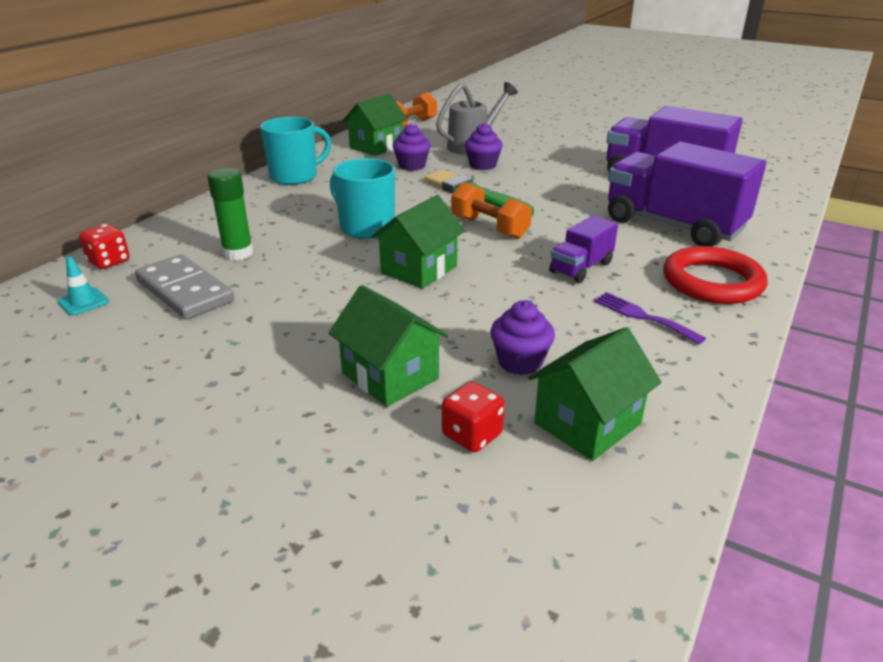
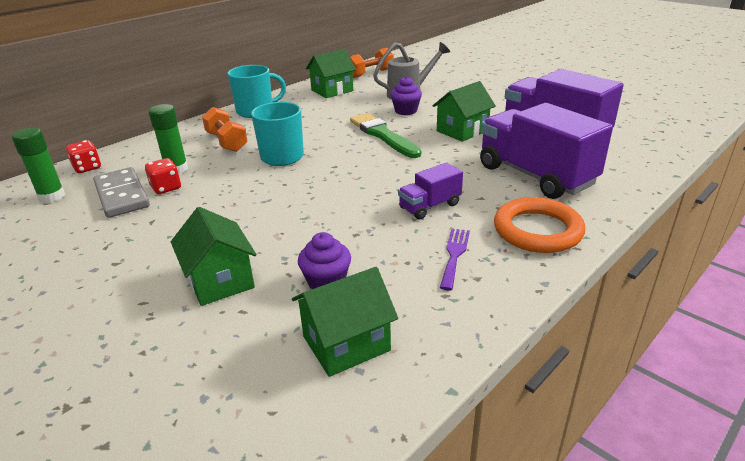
camera: 15 degrees right, 0 degrees up
(83, 302) = (52, 197): turquoise traffic cone -> green glue stick
(412, 166) = (349, 108): purple cupcake -> none
(419, 269) = (298, 195): green house -> green house (462, 131)
(472, 435) = (249, 339): red dice -> red dice (166, 188)
(489, 227) = (377, 164): orange dumbbell -> orange dumbbell (227, 142)
(642, 316) = (454, 255): purple fork -> purple fork turned 45 degrees clockwise
(712, 282) = (537, 230): red ring -> orange ring

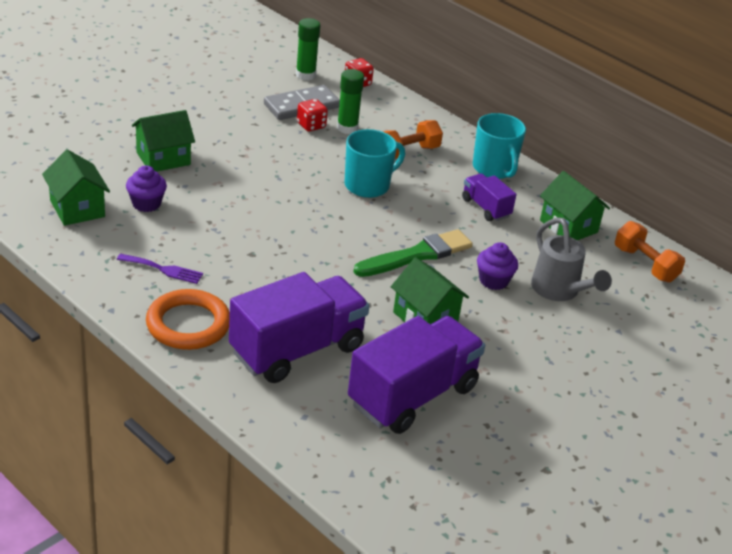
camera: 85 degrees right, 5 degrees up
(429, 206) = (246, 267): purple truck -> purple truck (486, 208)

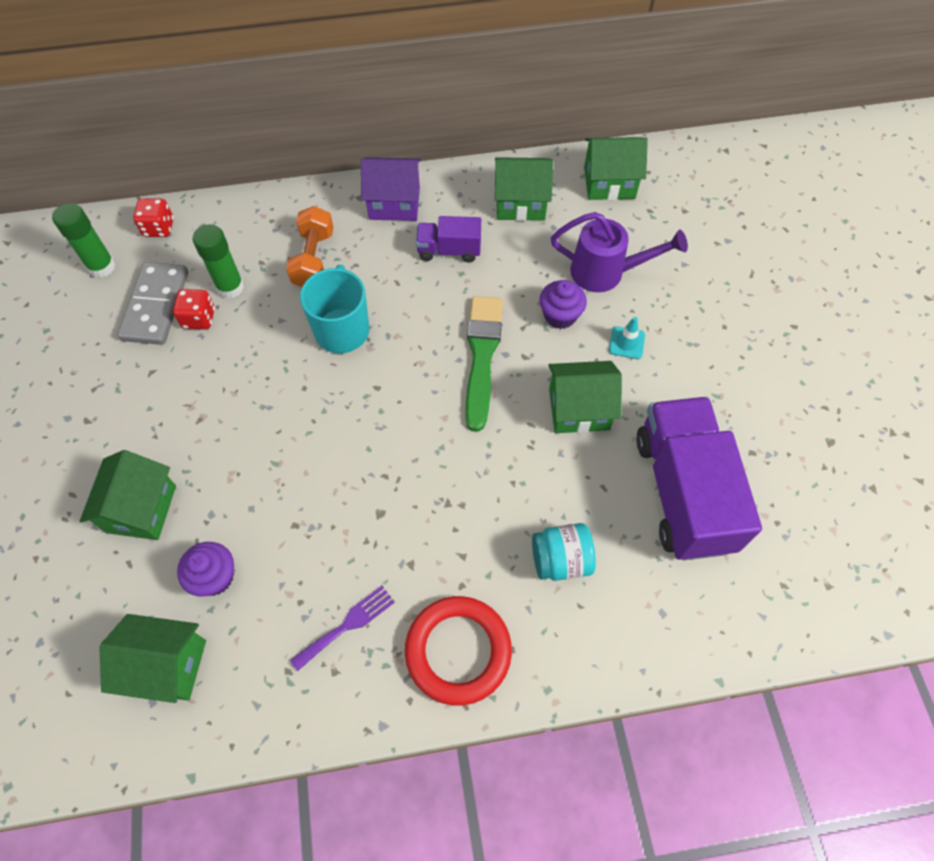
camera: 50 degrees left, 25 degrees up
(188, 324) = (458, 651): orange ring -> red ring
(297, 350) = (560, 560): purple truck -> turquoise jar
(494, 169) = (394, 203): turquoise mug -> purple house
(509, 323) = (626, 343): none -> turquoise traffic cone
(559, 291) = (605, 272): grey watering can -> purple watering can
(645, 264) = (609, 183): orange dumbbell -> green house

